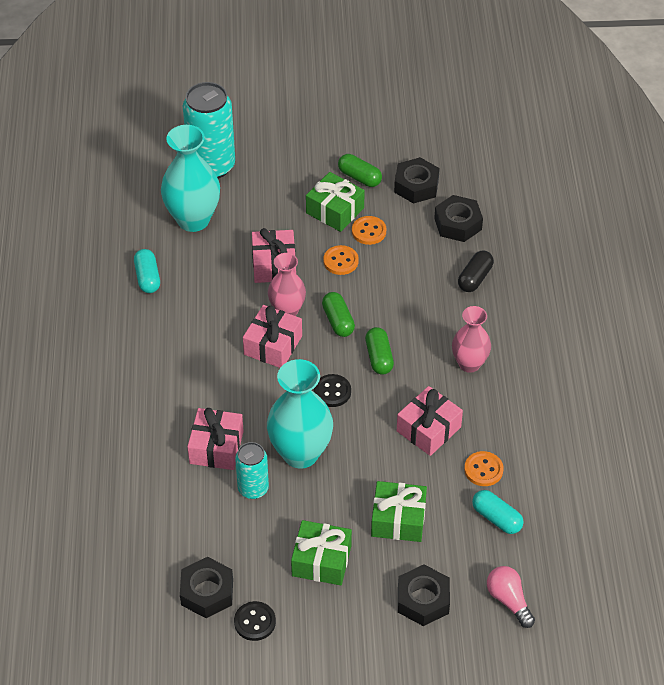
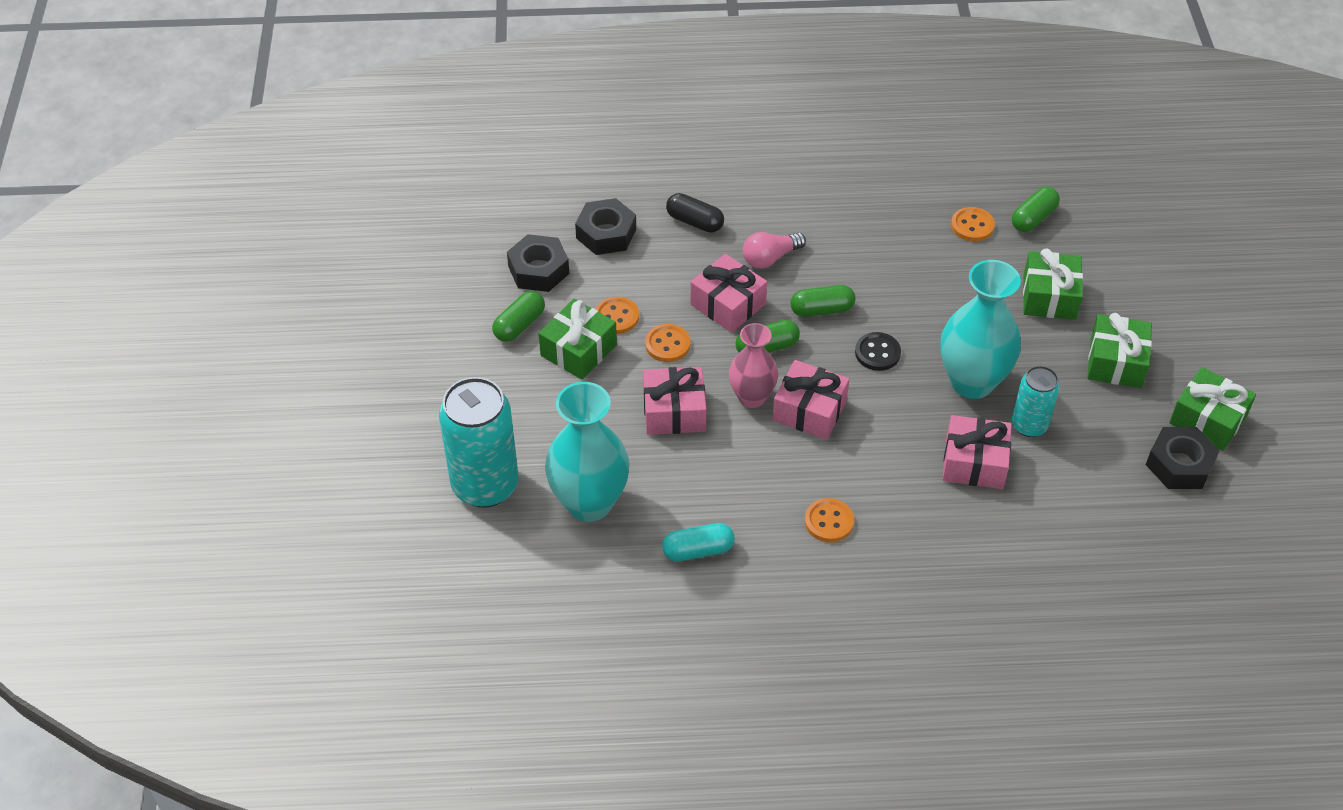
camera: 90 degrees left, 0 degrees up
(166, 352) = (829, 522): none -> orange button
(255, 622) = (1207, 420): black button -> green gift
(423, 600) = (1146, 279): black nut -> none
(428, 429) = (922, 268): pink gift -> pink gift (728, 304)
(469, 364) = (825, 231): pink vase -> none
(496, 518) = (1033, 218): turquoise capsule -> green capsule
(508, 600) = (1132, 214): pink light bulb -> pink light bulb (770, 258)

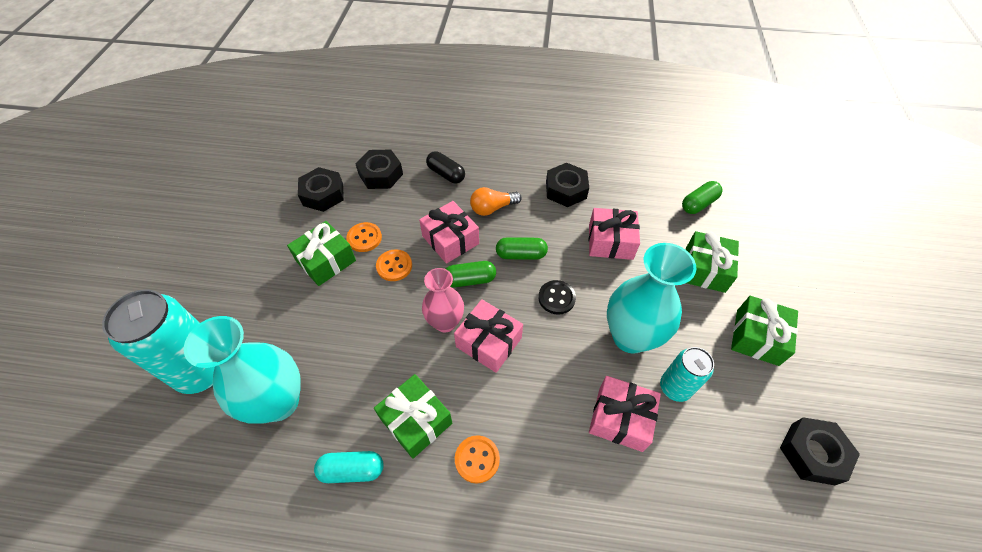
camera: 10 degrees right, 5 degrees up
(519, 325) = (291, 234): green capsule -> none
(674, 412) = (379, 325): pink gift -> pink gift (610, 242)
(770, 258) = (492, 208): pink light bulb -> orange light bulb
(860, 222) = (566, 190): none -> black nut
(972, 226) = (650, 203): orange button -> none
(1207, 420) = (839, 408): green gift -> green gift (416, 421)

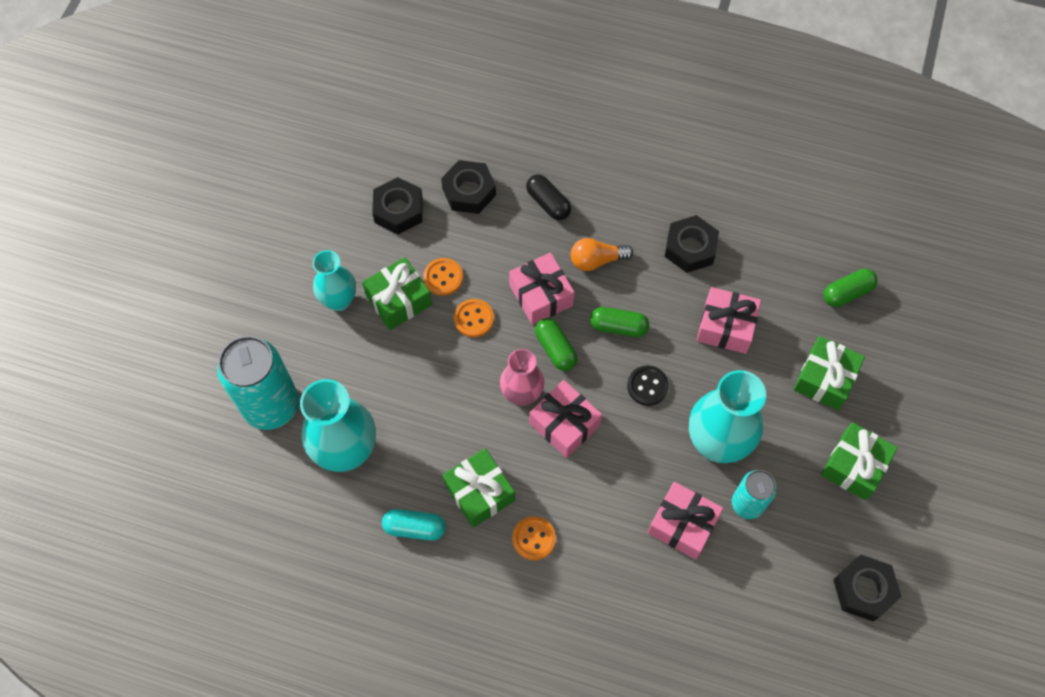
camera: 10 degrees right, 10 degrees up
(272, 268) = (339, 300): none -> turquoise vase
(470, 280) = (555, 349): green capsule -> green capsule turned 60 degrees clockwise

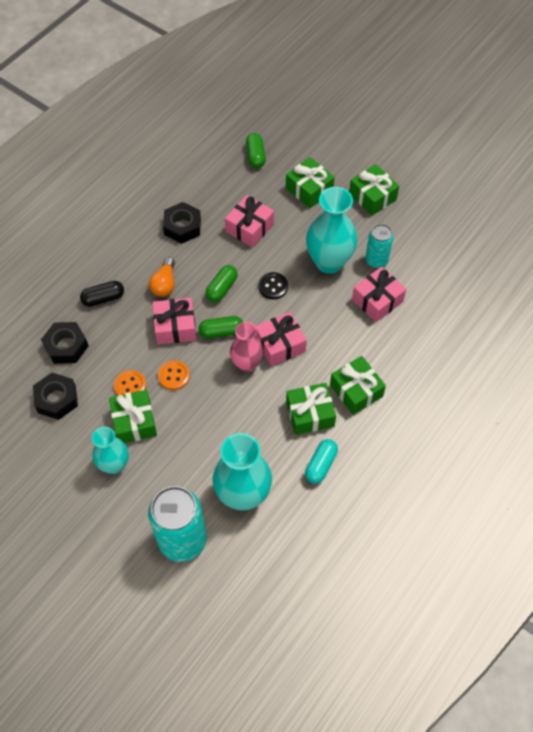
camera: 70 degrees left, 5 degrees down
(534, 539) = (356, 390): orange button -> green gift
(864, 590) = (451, 222): black nut -> none

